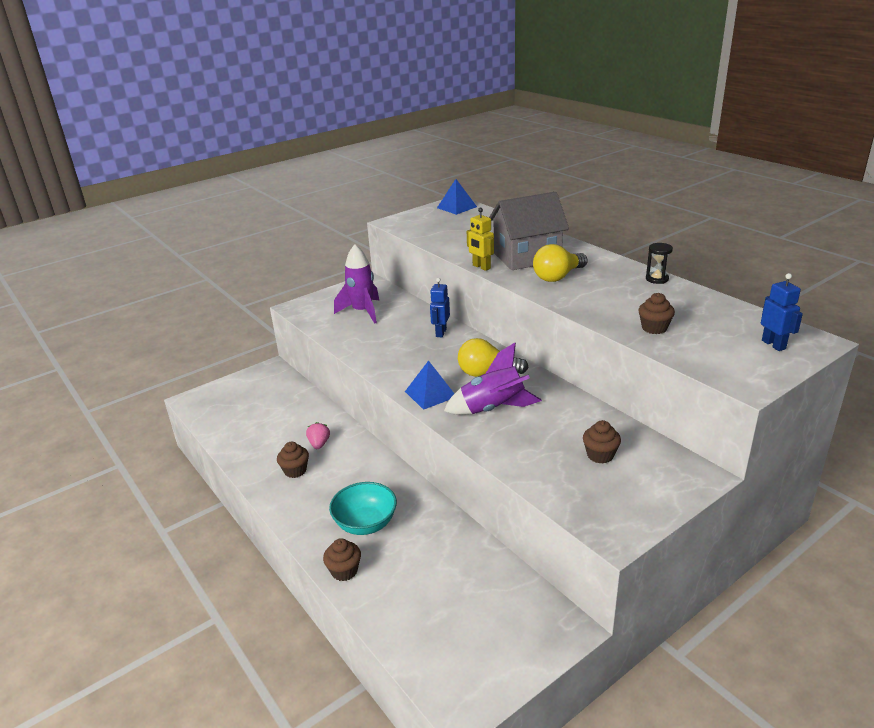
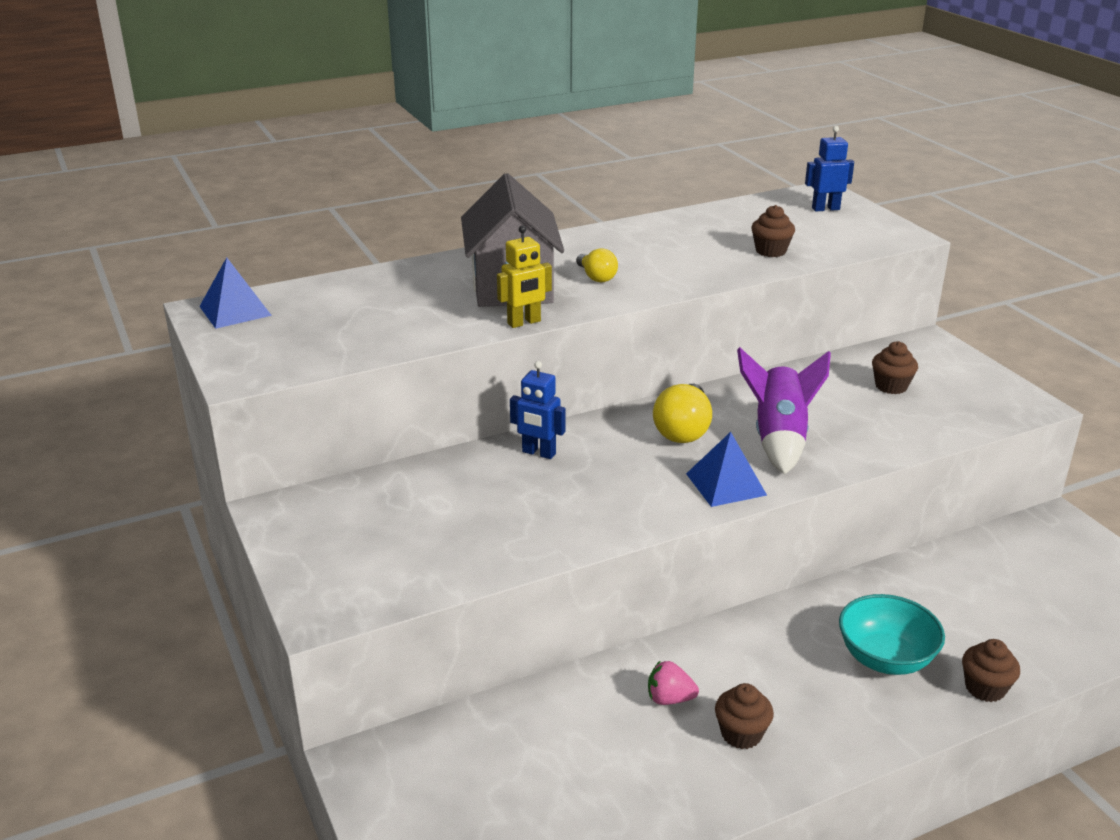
camera: 80 degrees left, 0 degrees up
(362, 312) = (407, 526): purple rocket -> none
(558, 277) = (596, 277): yellow light bulb -> yellow light bulb, size x0.61
(657, 279) = (640, 226): black hourglass -> none

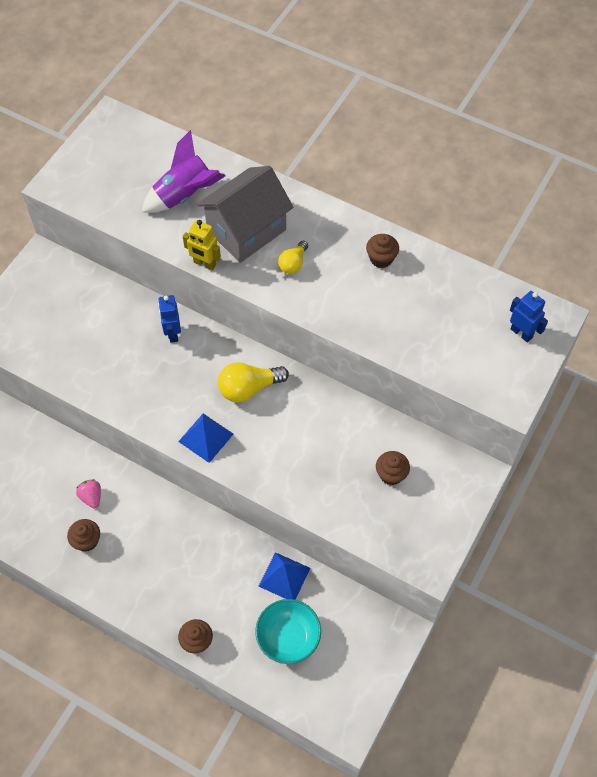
camera: 55 degrees right, 30 degrees up
(235, 310) = (118, 130): blue pyramid -> blue pyramid (284, 577)
(770, 251) = (413, 334): brown cupcake -> brown cupcake (381, 258)
(779, 439) = (275, 441): purple rocket -> purple rocket (185, 195)
(885, 658) = (189, 582): turquoise bowl -> turquoise bowl (288, 638)

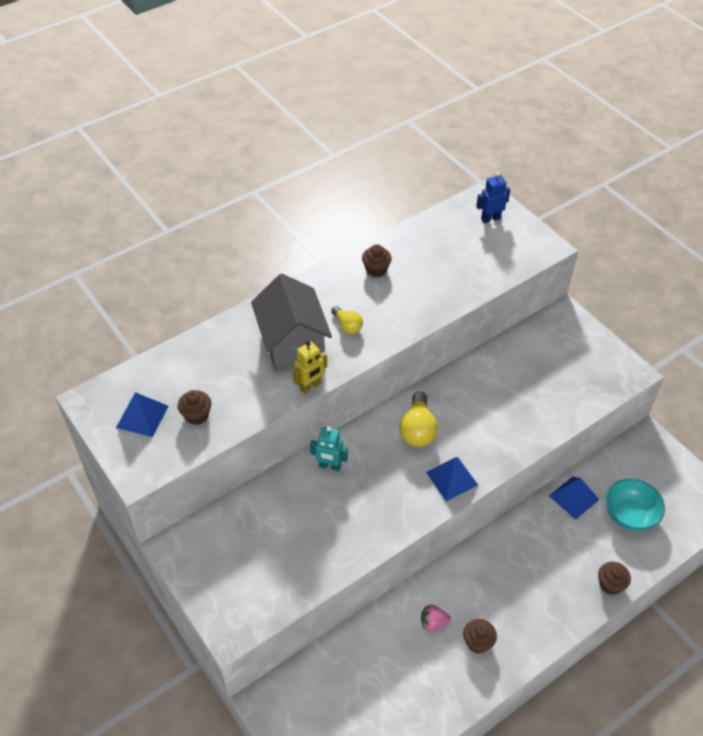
camera: 65 degrees left, 10 degrees down
(112, 160) = (142, 416): none -> blue pyramid
(172, 333) = (329, 466): blue robot -> turquoise robot
(185, 195) = (224, 375): purple rocket -> none
(391, 474) = (544, 365): brown cupcake -> brown cupcake (196, 415)

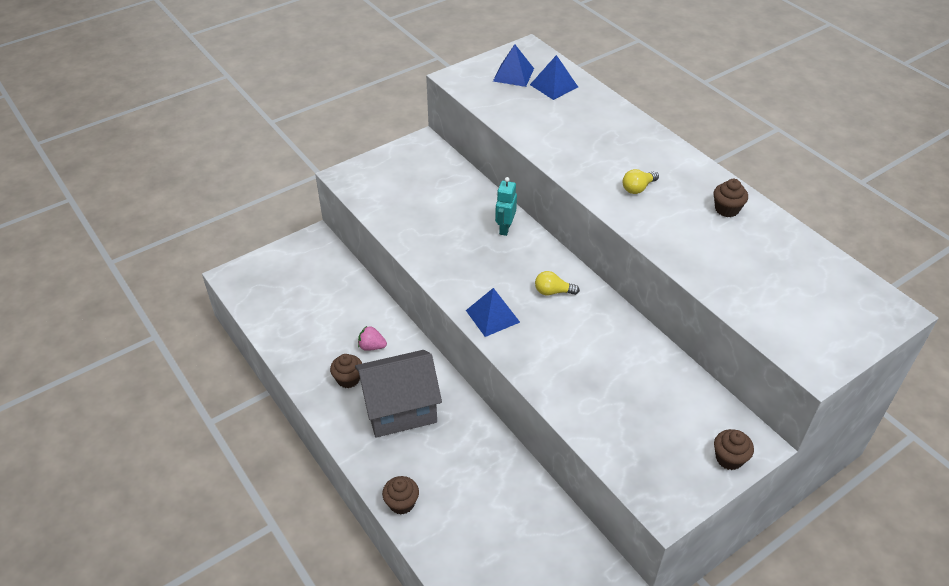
camera: 90 degrees right, 5 degrees down
(196, 415) = (516, 101): brown cupcake -> brown cupcake (729, 458)
(292, 344) = (606, 152): grey house -> grey house (400, 409)
(310, 386) = (555, 165): yellow robot -> none
(417, 429) = (553, 292): yellow light bulb -> yellow light bulb, size x0.61
(433, 622) = (372, 346): pink strawberry -> pink strawberry turned 75 degrees counterclockwise
(490, 218) = (852, 312): blue robot -> none
(574, 497) = (515, 481): blue pyramid -> blue pyramid (554, 85)
(629, 515) = (492, 538): turquoise bowl -> none

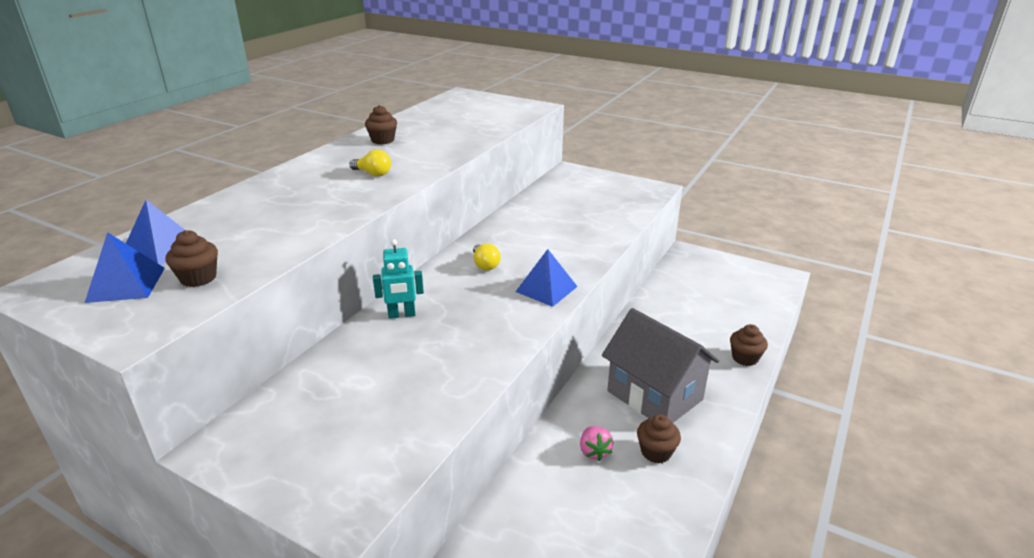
camera: 115 degrees left, 15 degrees down
(729, 458) = (592, 176): brown cupcake -> brown cupcake (198, 278)

